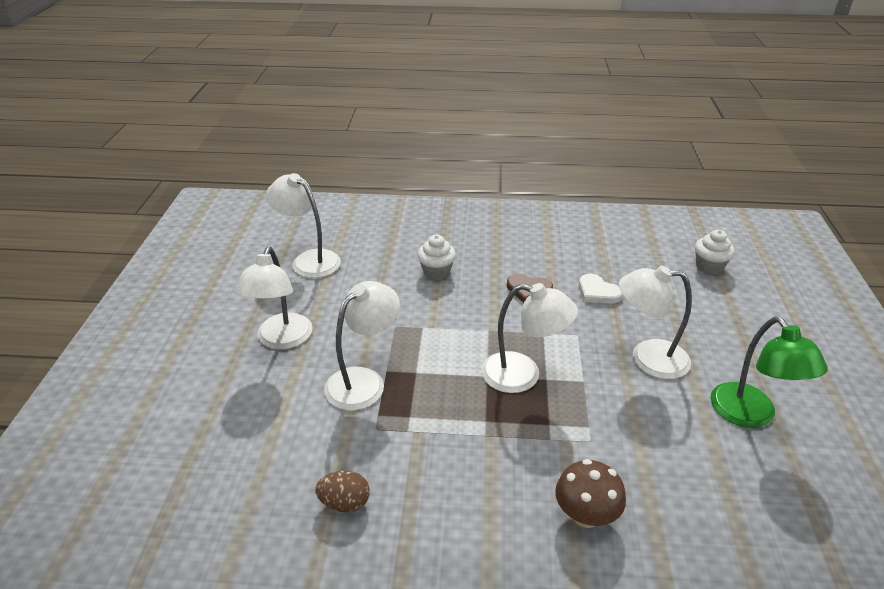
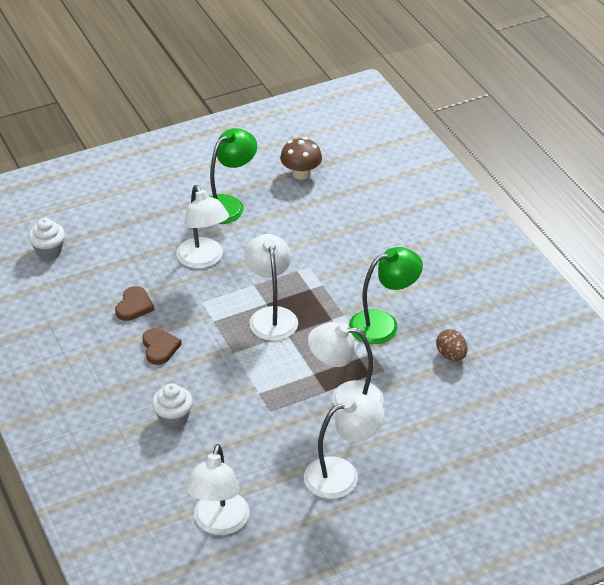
camera: 120 degrees left, 5 degrees up
(445, 463) = (383, 324): none -> green lamp
(586, 515) = (369, 254): brown mushroom -> brown mushroom (301, 174)
(597, 292) = (134, 306): white heart -> brown heart

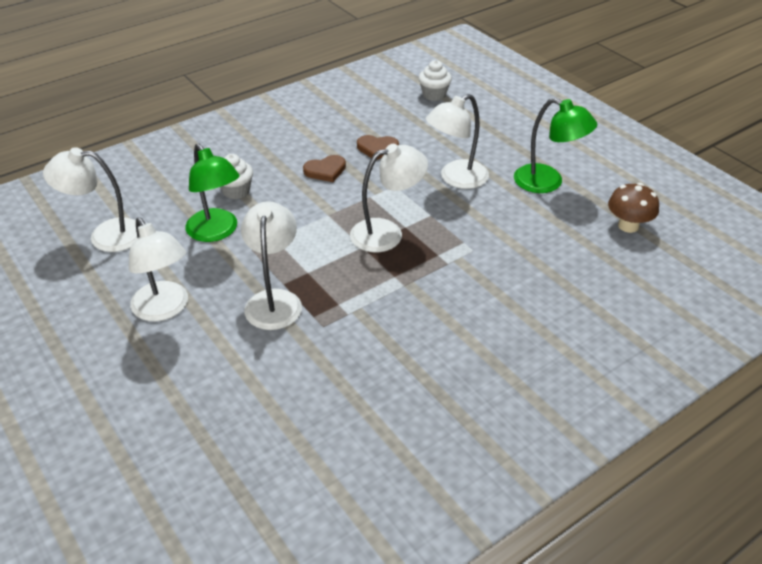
camera: 80 degrees right, 0 degrees up
(383, 324) = (397, 318): green lamp -> green lamp (216, 232)
(451, 355) = (358, 384): brown egg -> none

